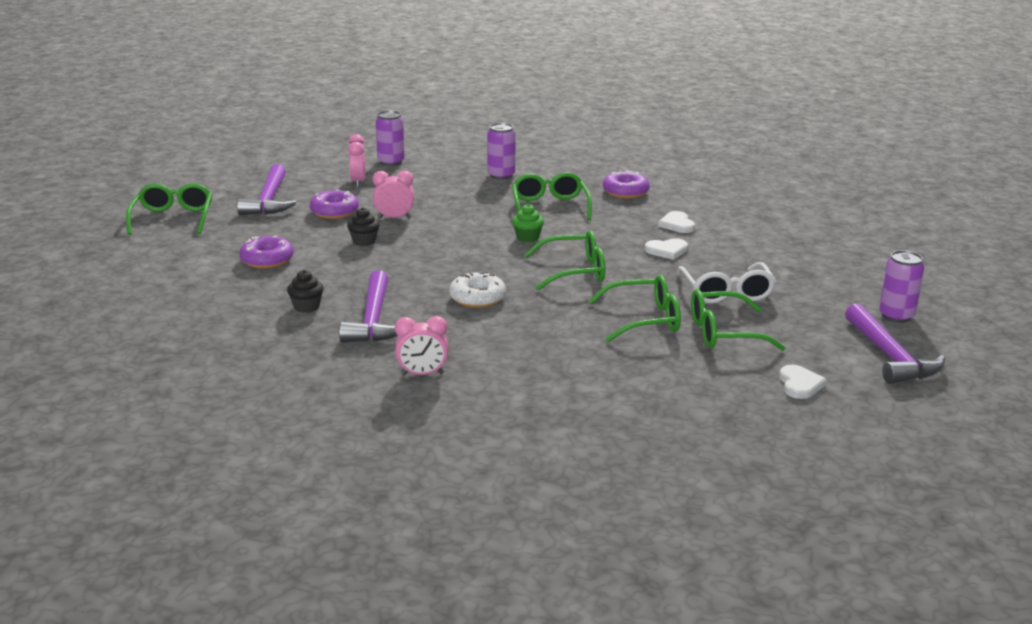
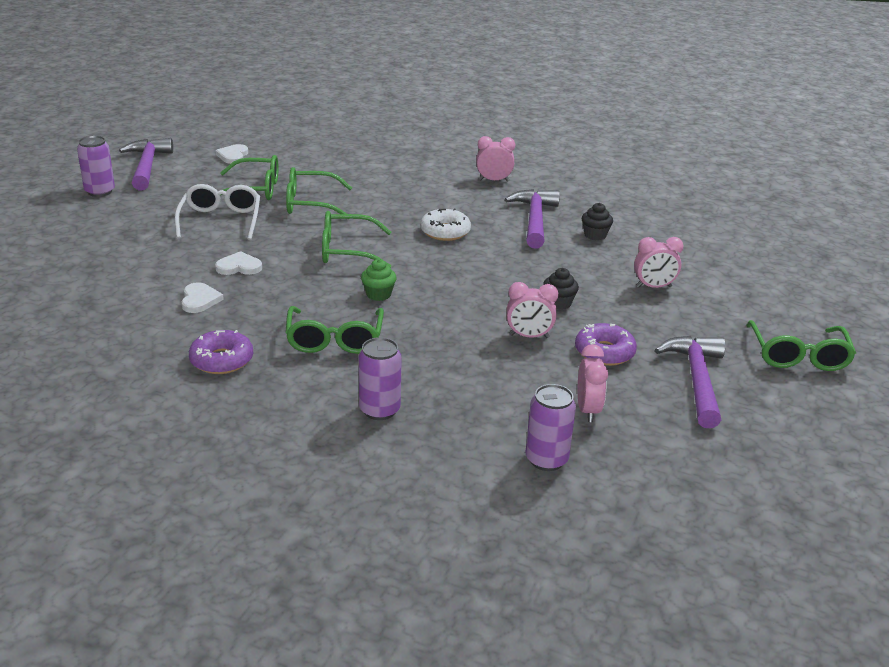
camera: 175 degrees left, 5 degrees up
(267, 260) = (653, 287): purple donut -> pink clock

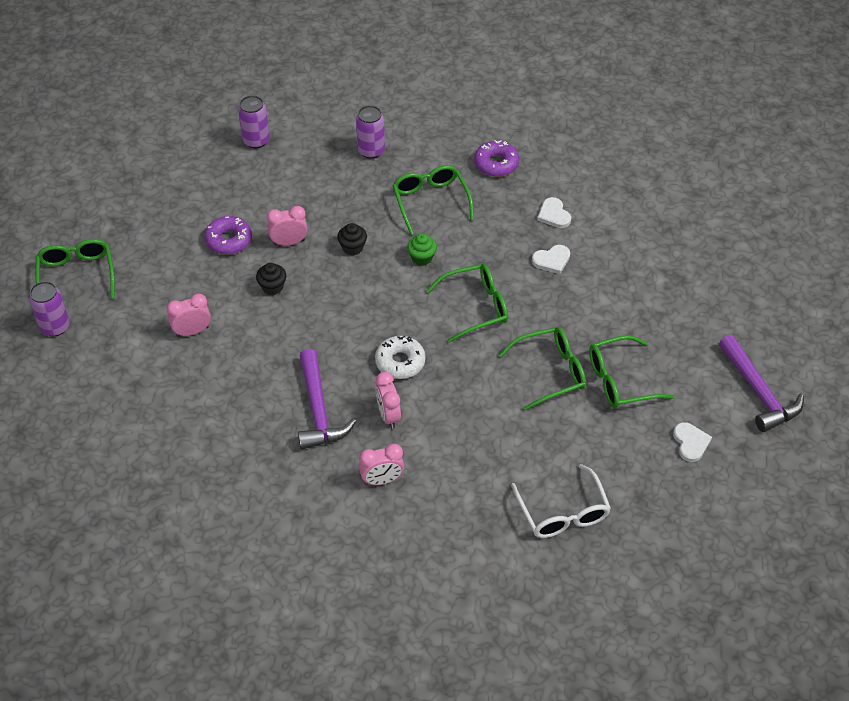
camera: 165 degrees right, 20 degrees up
(100, 191) = (759, 332): purple can -> purple can (55, 327)
(220, 220) = (614, 319): white glasses -> white glasses (562, 513)
(588, 410) = (235, 184): pink clock -> pink clock (388, 415)
(595, 235) = (253, 399): black cupcake -> black cupcake (352, 247)
(696, 380) = (159, 230): purple hammer -> none

